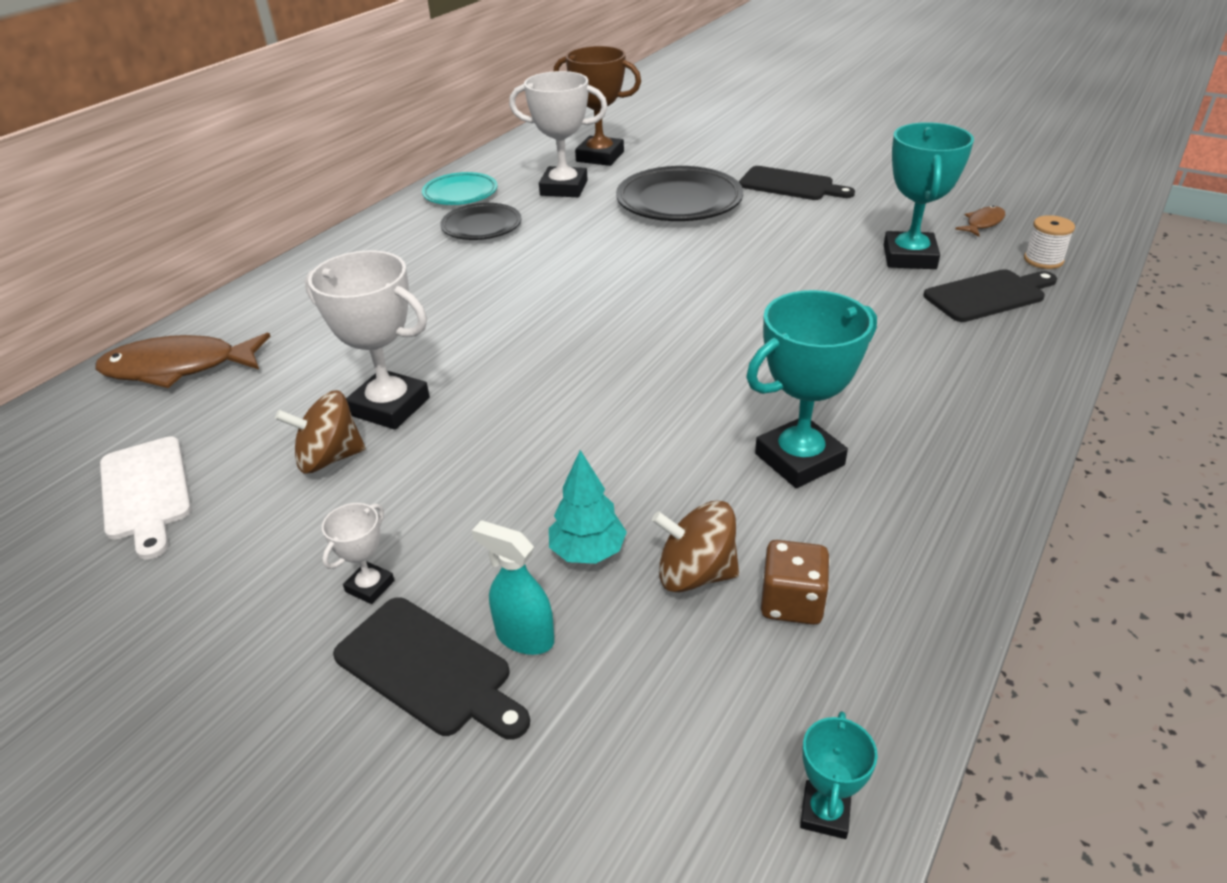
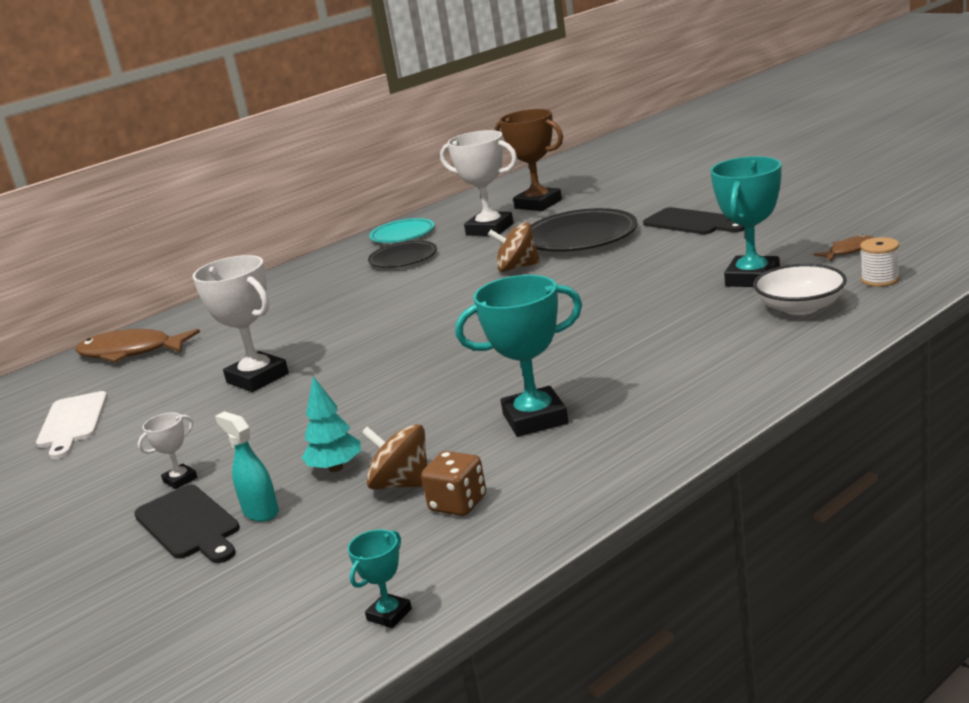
camera: 20 degrees right, 15 degrees down
(329, 458) = (198, 408): brown spinning top -> brown spinning top (517, 267)
(988, 295) = (800, 307): black cutting board -> white bowl

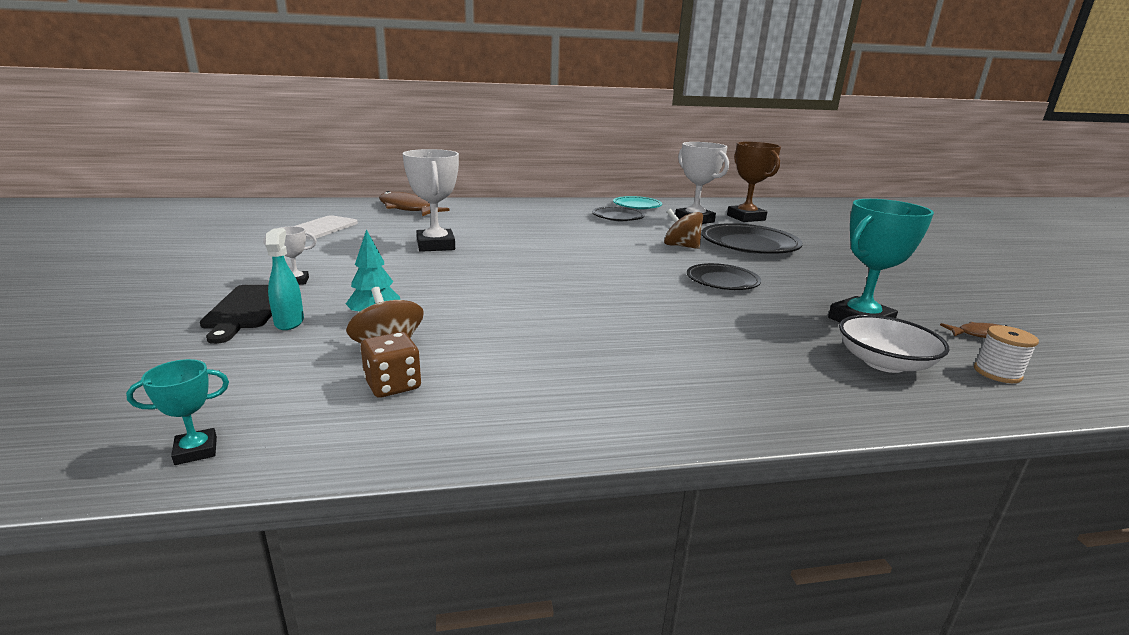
camera: 25 degrees right, 0 degrees up
(535, 419) = (544, 348): turquoise trophy -> none
(602, 290) = (722, 281): none -> black plate
(691, 223) = (848, 264): black cutting board -> none

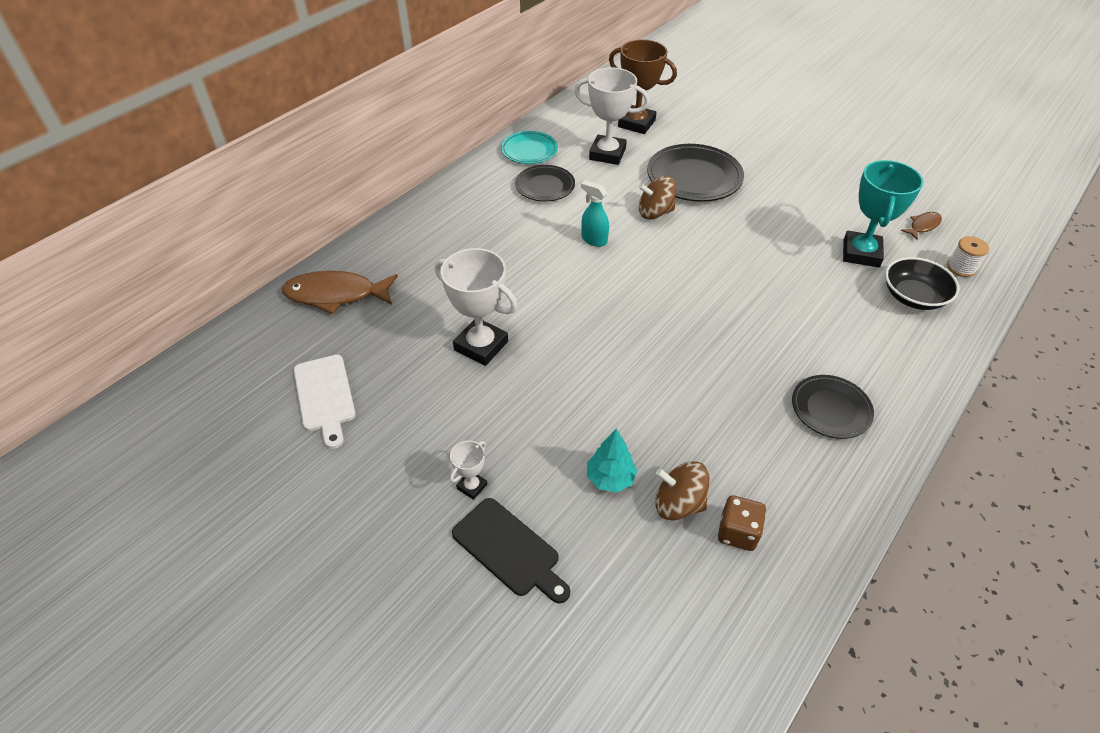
camera: 40 degrees left, 25 degrees up
(196, 451) = (740, 674): turquoise trophy -> none
(289, 322) = (568, 535): turquoise spray bottle -> turquoise spray bottle (594, 240)
(722, 281) = (742, 253): black plate -> black plate (830, 409)
(884, 363) = (913, 296): white bowl -> black bowl

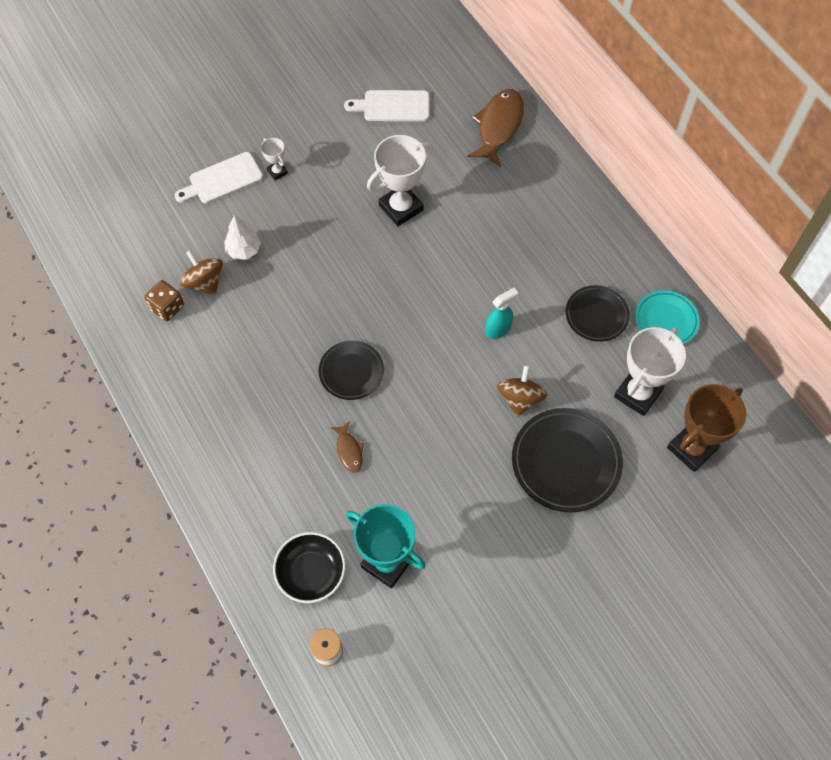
camera: 110 degrees right, 15 degrees up
(509, 550) = (222, 180): black cutting board -> white cutting board
(610, 478) = (243, 250): turquoise tree -> white tree
(678, 504) = (205, 282): brown spinning top -> brown spinning top turned 75 degrees counterclockwise
(830, 409) = (228, 422): black plate -> black plate (351, 372)
(923, 226) = (402, 658): brown fish -> brown fish (349, 450)

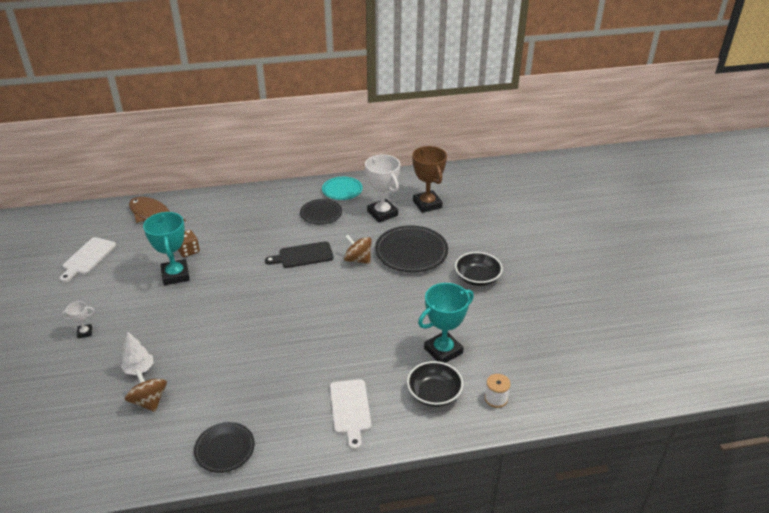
camera: 70 degrees left, 25 degrees down
(167, 307) = (153, 432): brown dice -> brown dice (188, 251)
(205, 282) = (149, 401): brown spinning top -> brown spinning top turned 75 degrees clockwise
(222, 180) = (61, 367): white cutting board -> white cutting board (350, 409)
(349, 450) = (349, 349): brown fish -> none
(351, 372) = (288, 333): black plate -> black plate (225, 449)
(401, 208) = (175, 275): white trophy -> turquoise trophy
(498, 329) = (303, 255): turquoise spray bottle -> black cutting board
(549, 568) = (477, 278): none -> black bowl

